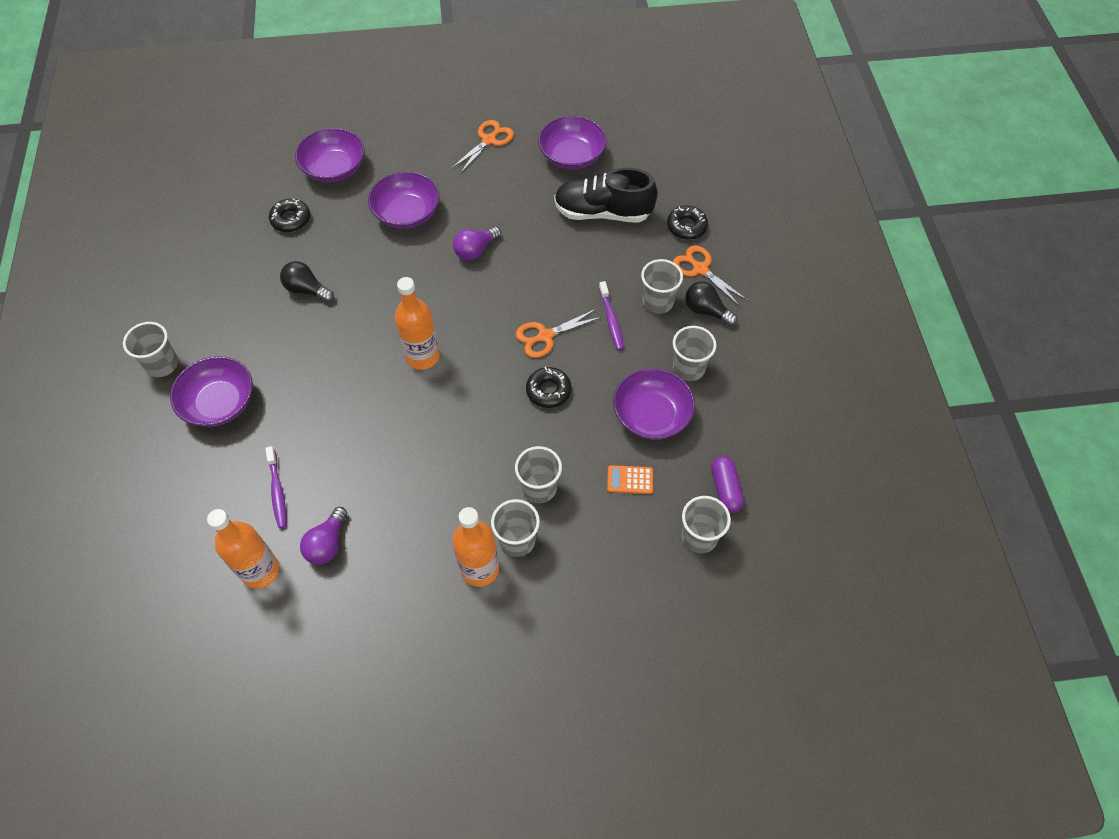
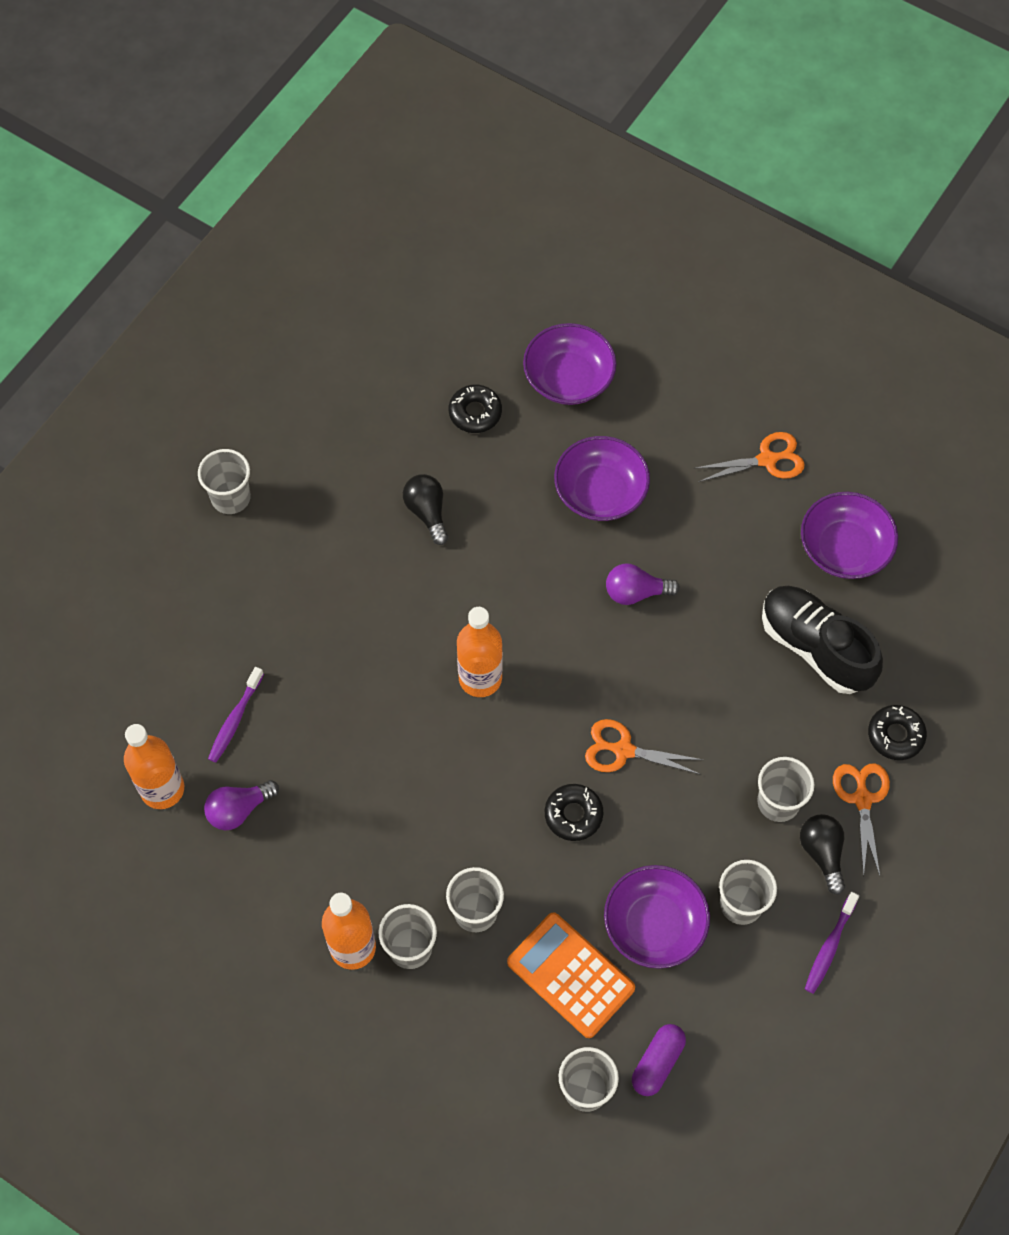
camera: 40 degrees right, 5 degrees up
(219, 403) = (252, 582): purple bowl -> none
(611, 320) = (708, 785): purple toothbrush -> purple toothbrush (829, 947)
(630, 480) = (570, 975): orange calculator -> orange calculator, size x2.00

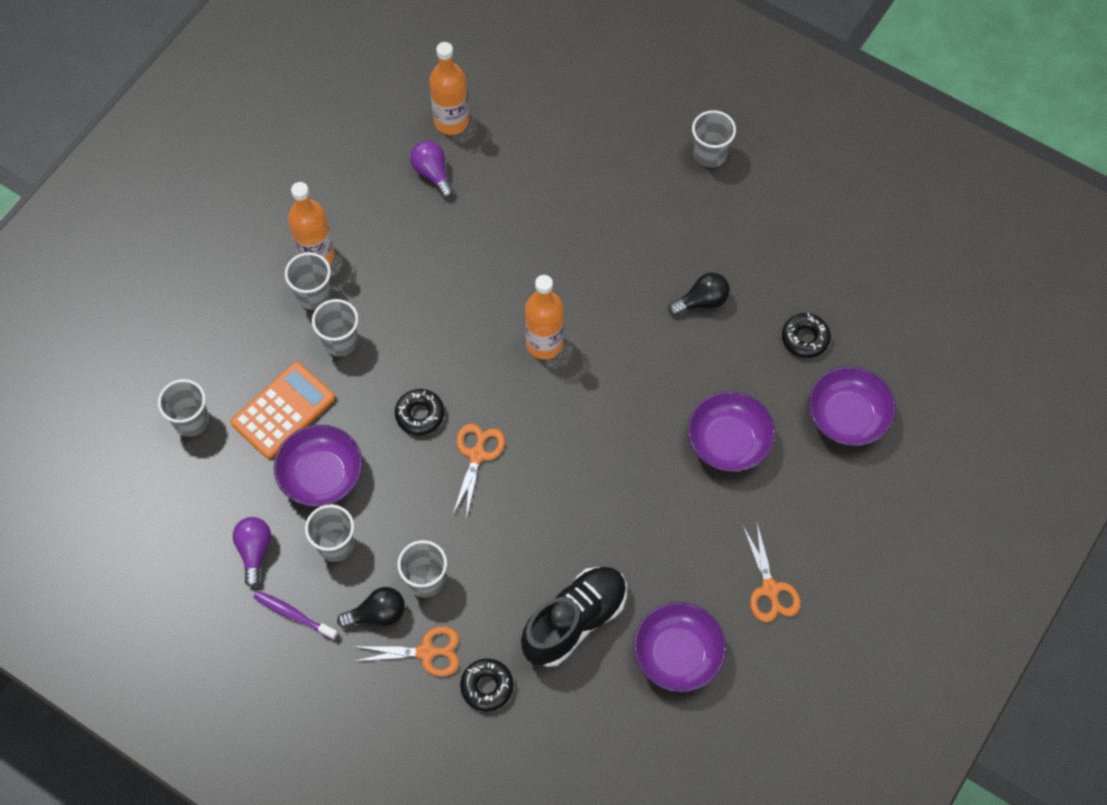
camera: 90 degrees right, 0 degrees up
(235, 719) = (509, 167): purple toothbrush -> none
(636, 592) = (627, 469): purple light bulb -> purple light bulb (254, 551)
(657, 1062) = (207, 474): purple capsule -> none

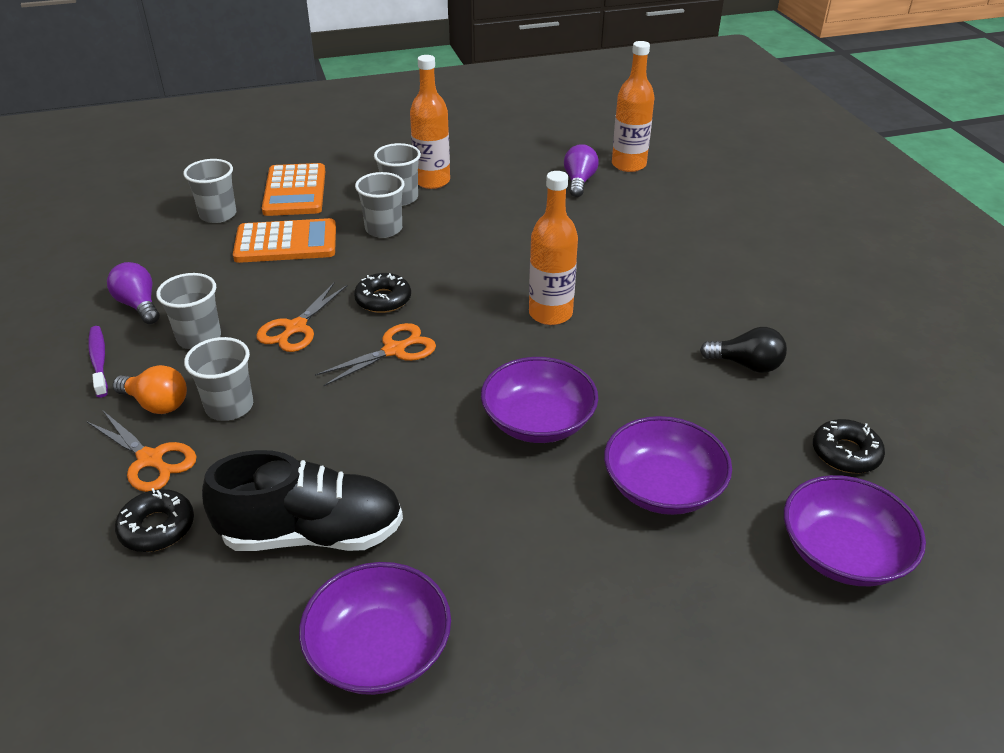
camera: 40 degrees right, 25 degrees down
(219, 348) = (295, 191): none -> orange calculator
(254, 551) = (139, 305): purple light bulb -> purple light bulb turned 75 degrees counterclockwise
(321, 475) = (255, 291): purple bowl -> purple bowl (538, 421)
(377, 614) = (157, 404): black light bulb -> orange light bulb
(710, 154) = (857, 276): grey cup -> none
(770, 589) = (568, 664): orange scissors -> orange scissors (296, 328)

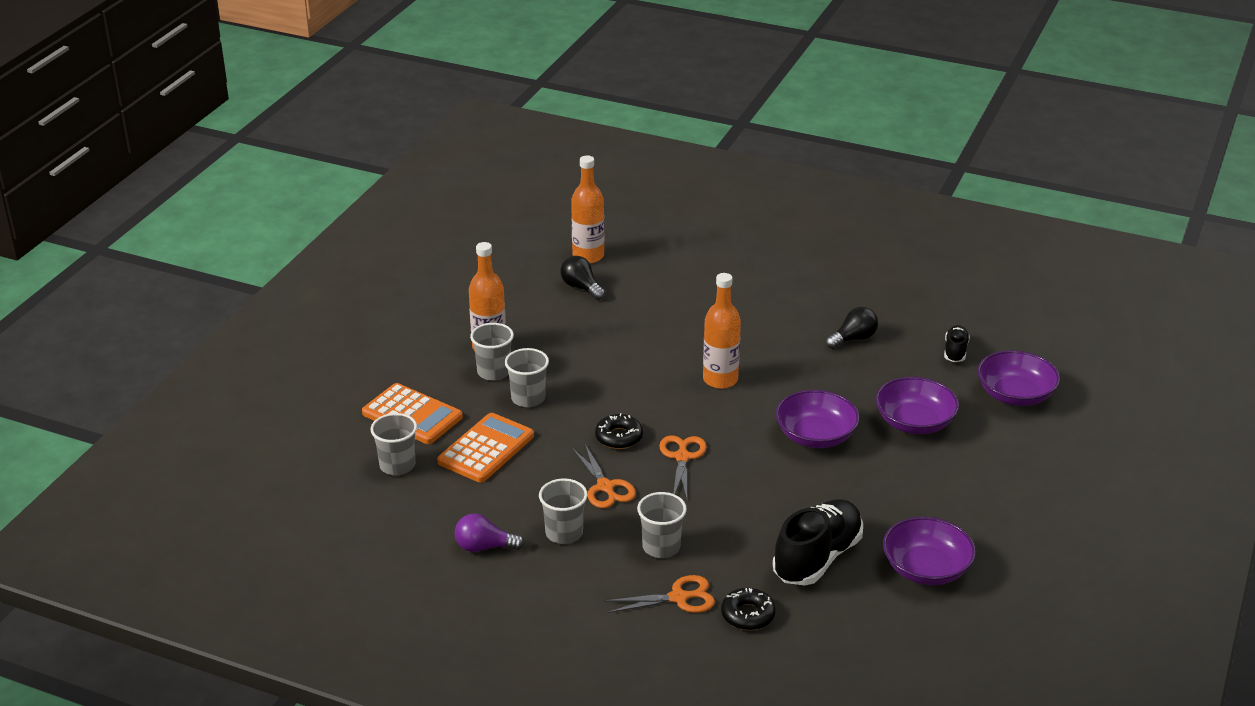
camera: 50 degrees left, 5 degrees down
(99, 361) = (536, 587): purple toothbrush -> none
(157, 404) = (621, 577): orange light bulb -> none
(579, 182) = (581, 287): purple light bulb -> black light bulb
(845, 453) = (955, 351): black donut -> black shoe

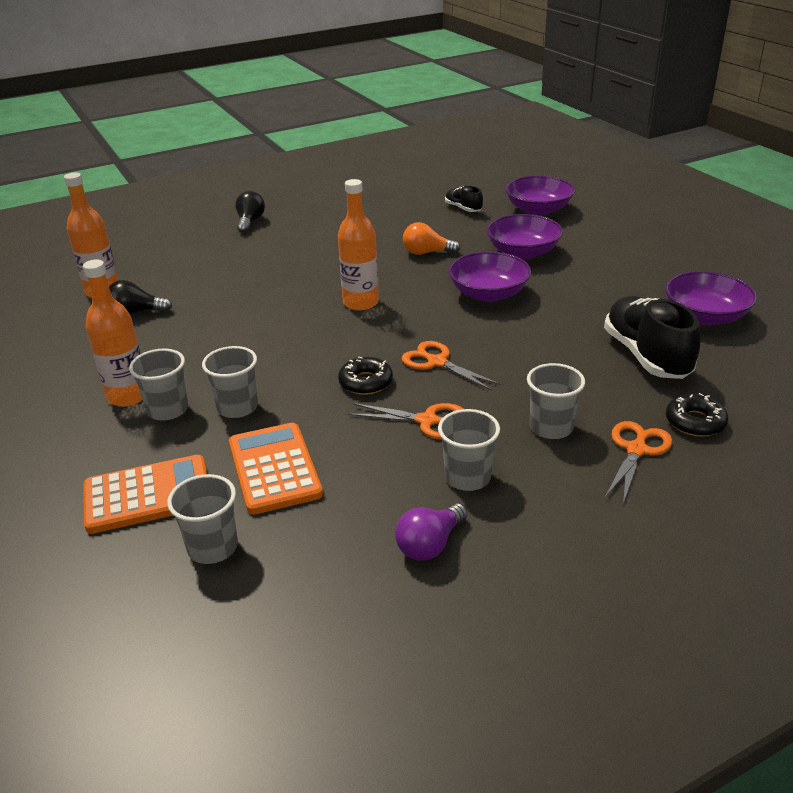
camera: 50 degrees left, 0 degrees up
(843, 372) = (426, 253): none -> orange light bulb
(853, 339) = (394, 234): black light bulb -> black light bulb (250, 222)

